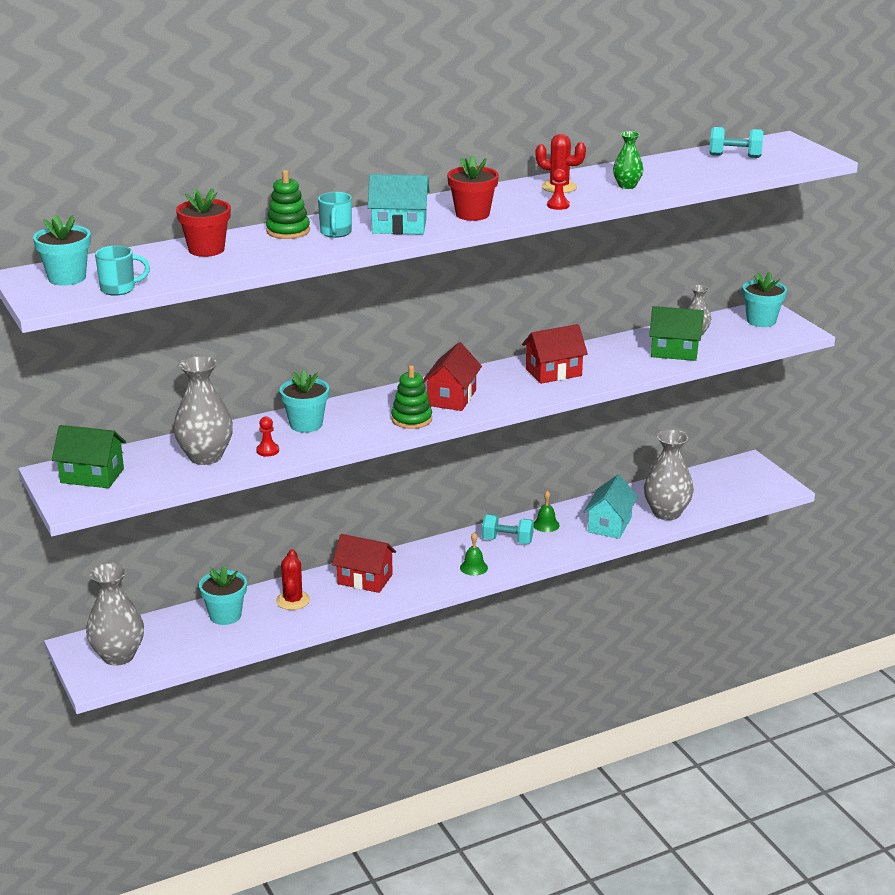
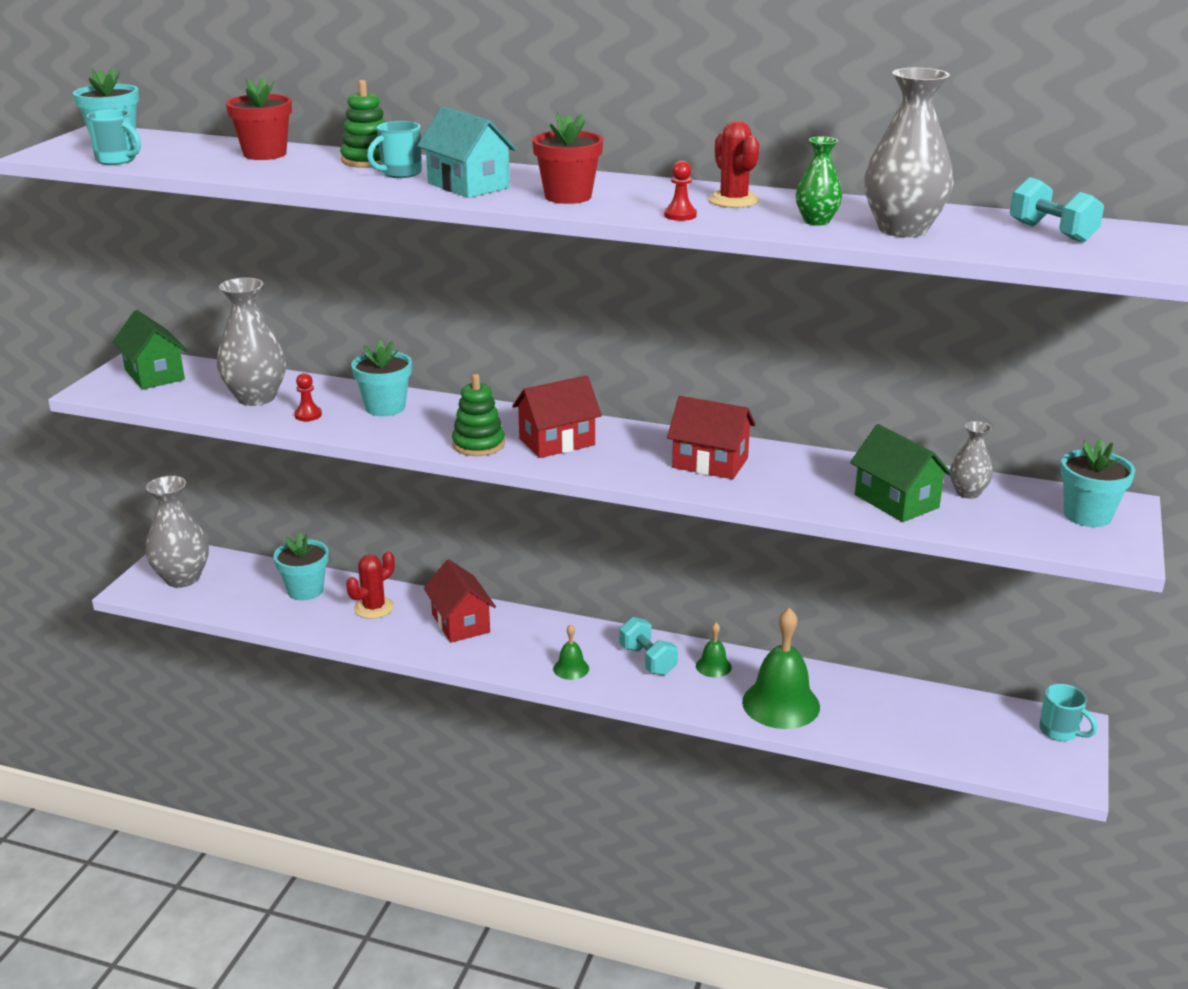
camera: 45 degrees right, 0 degrees up
(609, 525) = (781, 704): turquoise house -> green bell
(666, 513) = (868, 727): grey vase -> grey vase (902, 229)
(748, 468) = (1060, 732): none -> turquoise mug

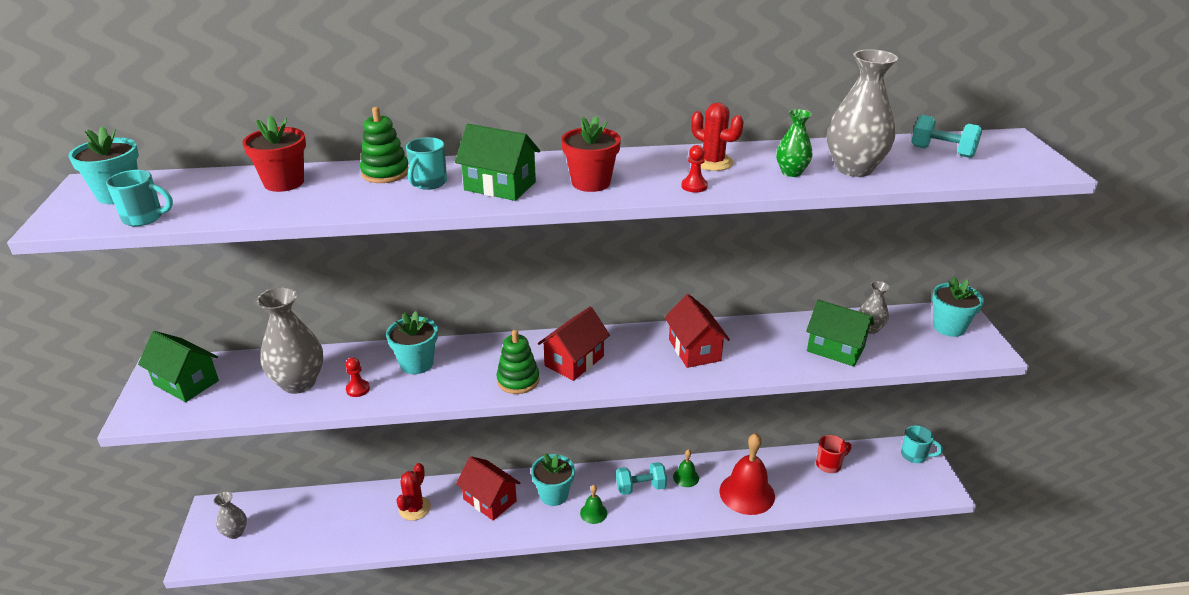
camera: 25 degrees left, 5 degrees up
(182, 578) = (235, 532): grey vase -> grey vase, size x0.54
(305, 590) = (349, 510): turquoise flower pot -> turquoise flower pot (553, 495)
(468, 185) = (500, 186): turquoise house -> green house
(648, 660) = (640, 487): turquoise dumbbell -> turquoise dumbbell turned 45 degrees counterclockwise
(710, 463) = (694, 350): red house -> red house turned 75 degrees clockwise
(781, 704) = (747, 493): green bell -> red bell
(922, 707) = (829, 464): none -> red mug

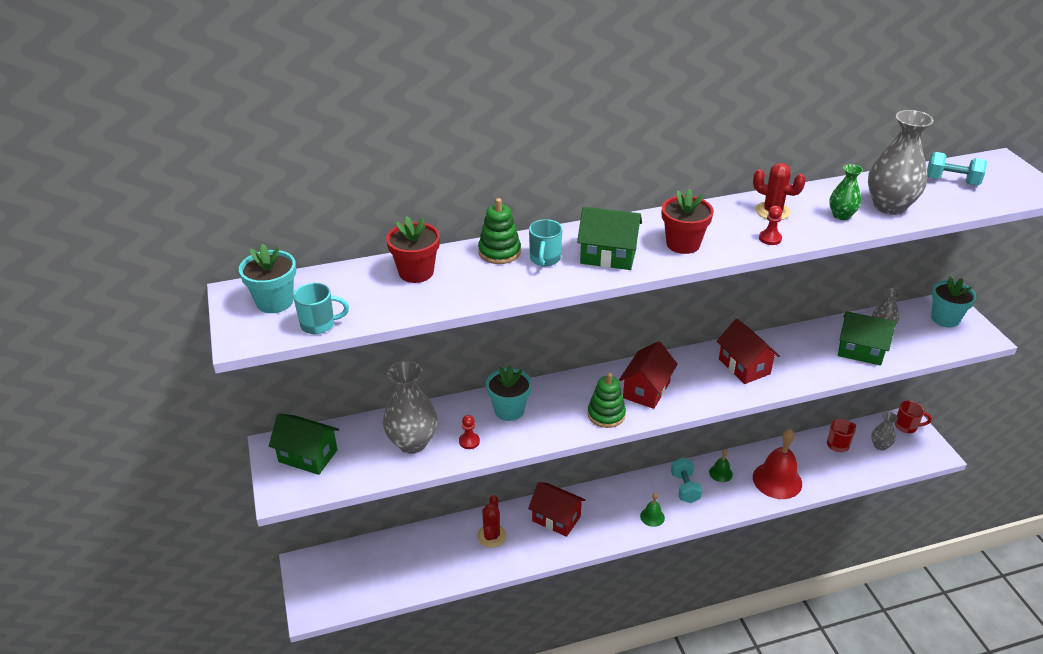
camera: 10 degrees left, 5 degrees up
(235, 532) = (335, 582): grey vase -> grey vase (880, 445)
(553, 495) = (611, 505): turquoise flower pot -> none
(640, 487) = (685, 488): turquoise dumbbell -> turquoise dumbbell turned 75 degrees counterclockwise
(914, 456) = (906, 426): turquoise mug -> red mug

